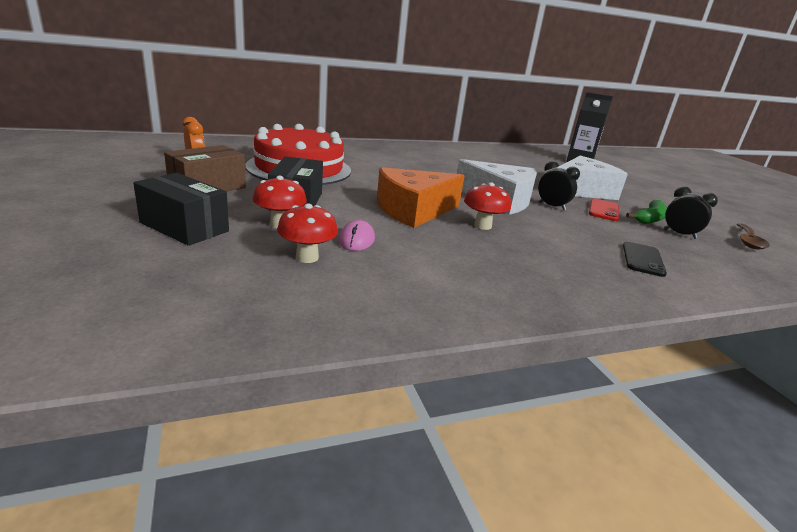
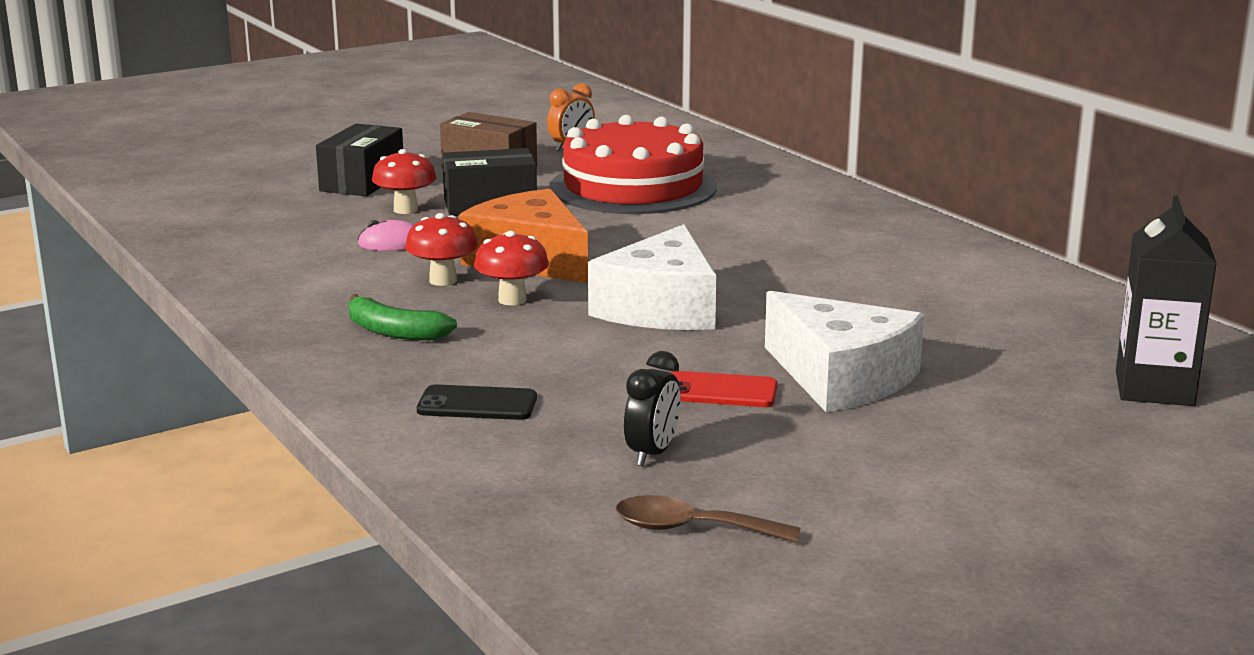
camera: 80 degrees right, 5 degrees down
(307, 257) = (326, 231): red mushroom -> red mushroom (443, 280)
(552, 206) = (680, 347): black clock -> none
(650, 219) = (720, 433): green banana -> green banana (394, 332)

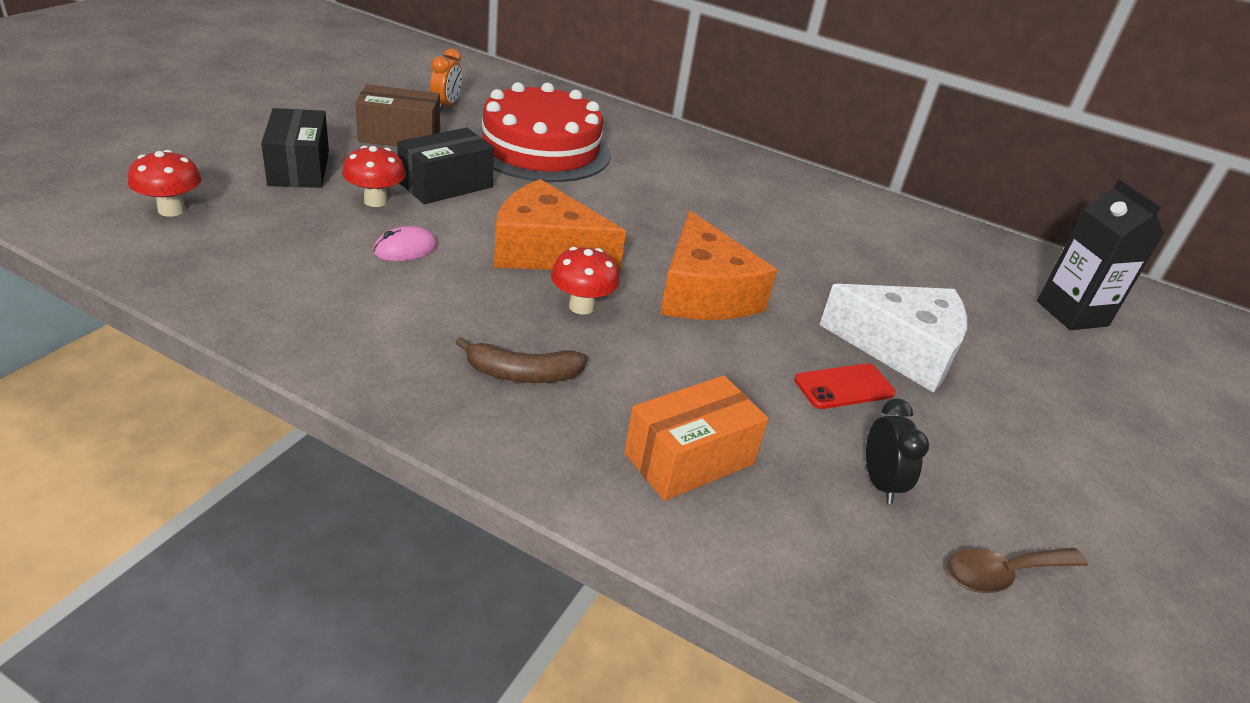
camera: 35 degrees left, 15 degrees up
(394, 332) = (522, 374): green banana -> brown banana
(443, 280) = (498, 292): red mushroom -> red mushroom (171, 210)
(477, 404) = (689, 459): black phone -> orange box
(661, 308) = (703, 293): white cheese -> orange cheese

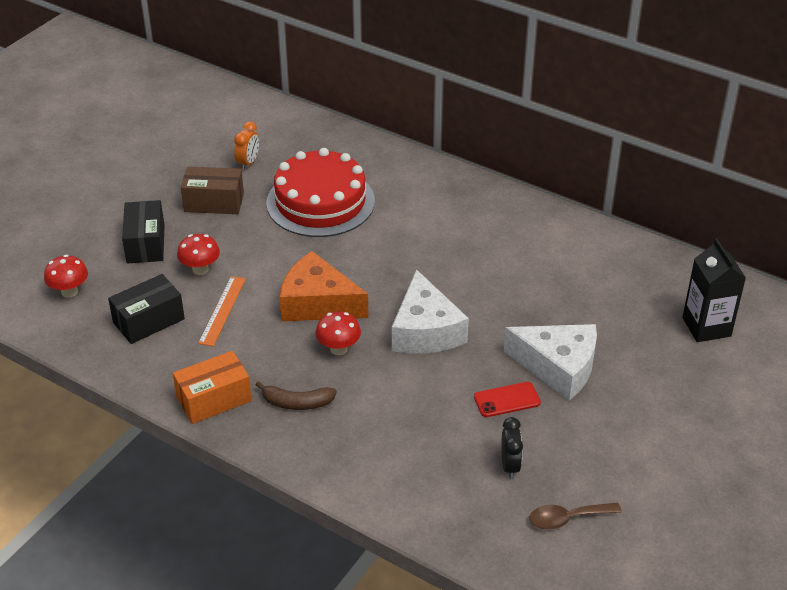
camera: 10 degrees right, 5 degrees up
(405, 249) = (222, 310): pink mouse -> orange ruler
(446, 185) = (249, 248): black box -> black box (149, 321)
(689, 459) = (393, 455): orange box -> orange box (214, 399)
(703, 293) = (425, 331): orange cheese -> white cheese

